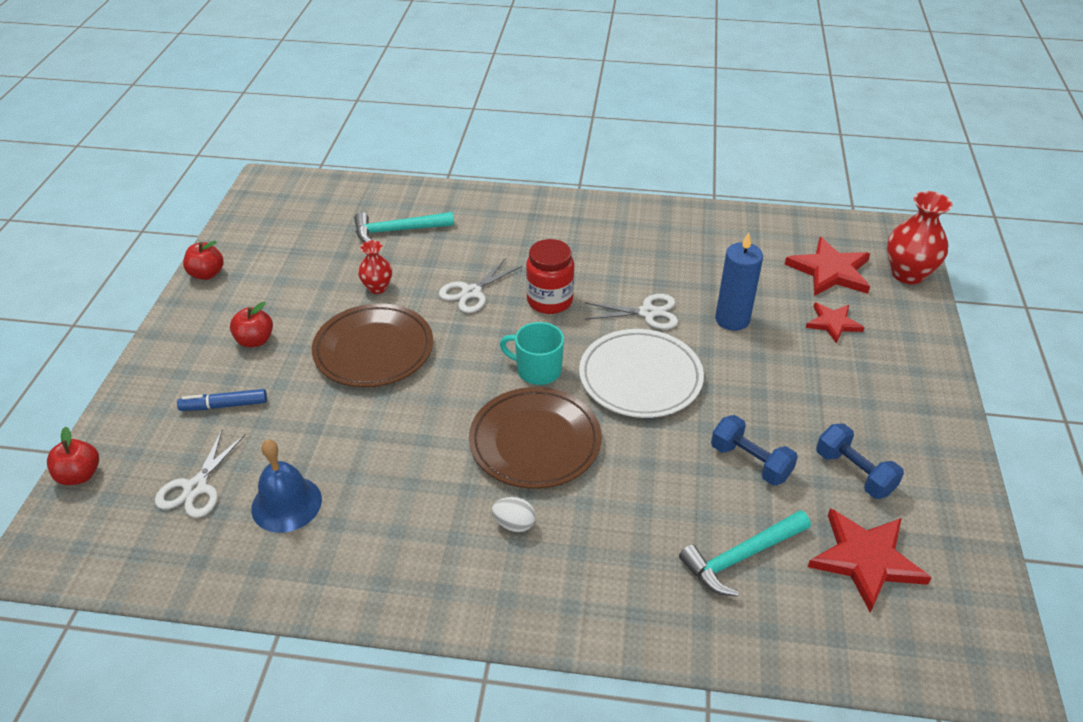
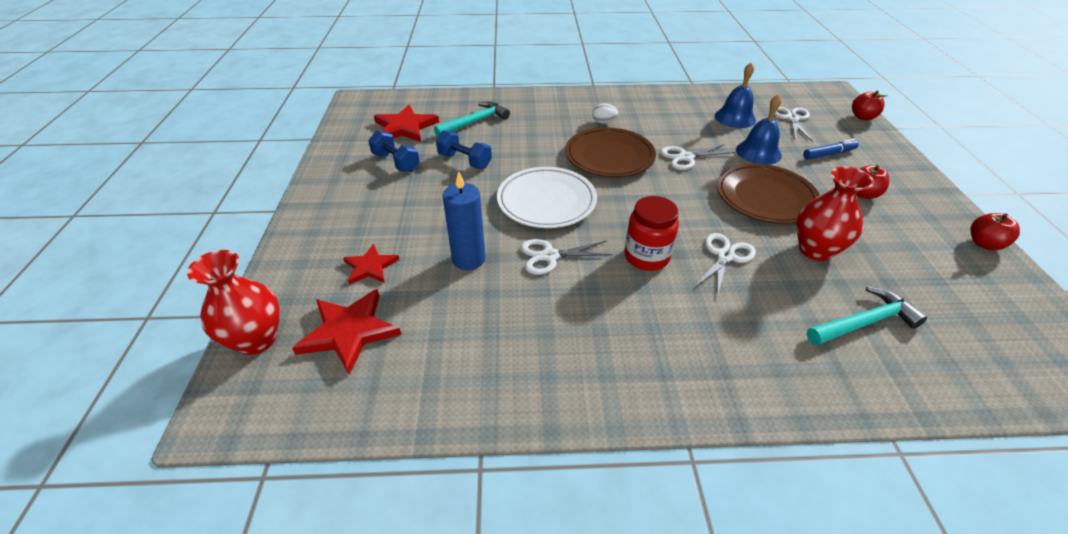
camera: 170 degrees right, 0 degrees up
(317, 422) = (758, 152): none -> blue bell
(377, 287) = (815, 250): red vase -> red vase, size x1.72
(426, 426) = (686, 157): none -> white scissors
(537, 370) = (629, 198): turquoise mug -> none

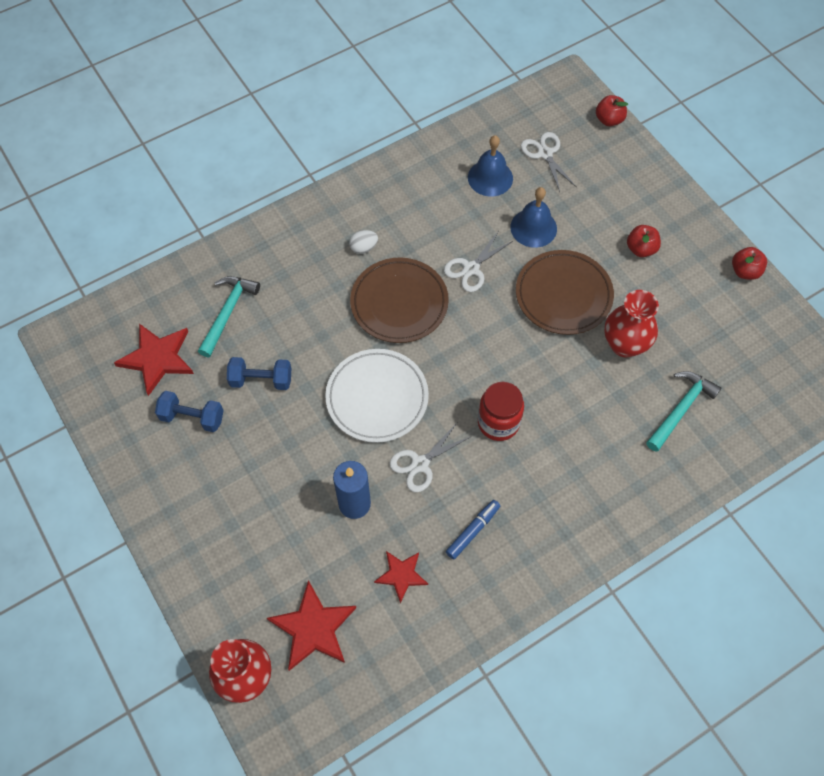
camera: 30 degrees left, 20 degrees up
(370, 267) = (277, 558): red star -> red star (401, 575)
(725, 256) = (559, 389): white scissors -> none
(828, 154) = (596, 200): blue marker -> blue marker (473, 531)

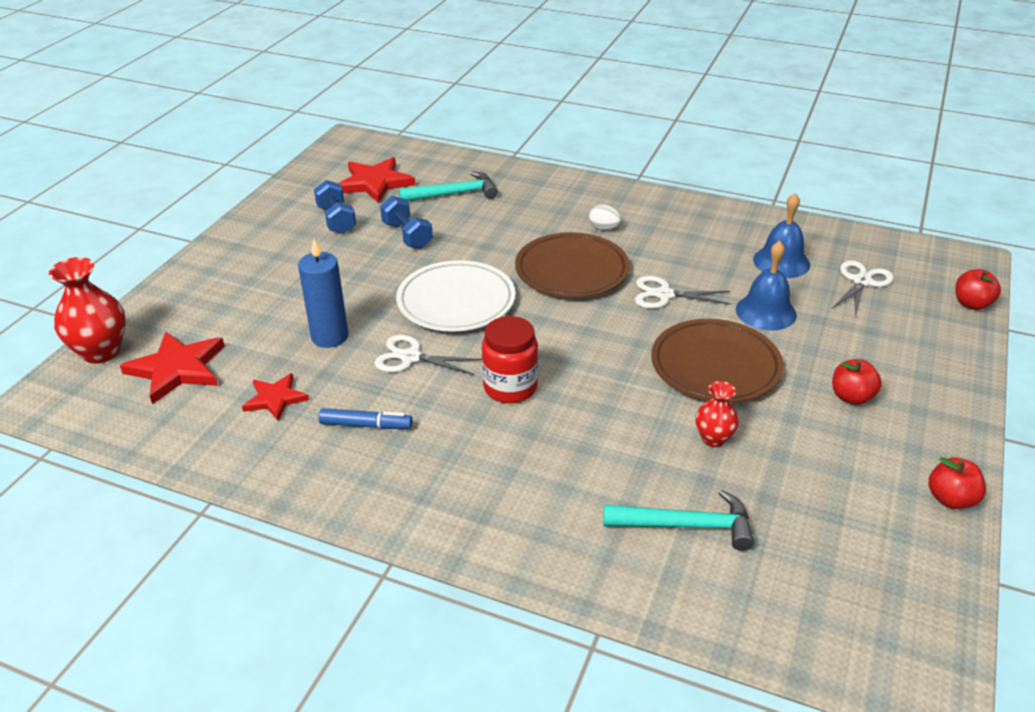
camera: 55 degrees right, 25 degrees down
(624, 344) = (713, 439): red vase -> red vase, size x0.58

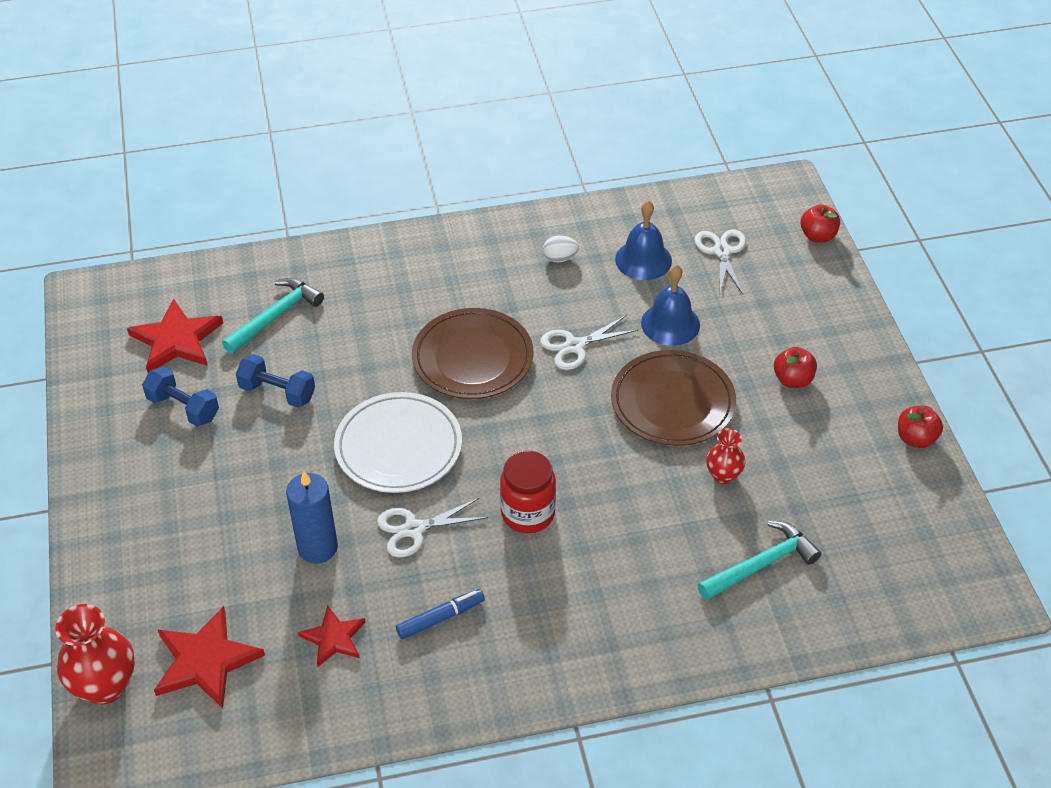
camera: 35 degrees left, 10 degrees up
(604, 228) = (460, 292): white egg -> white egg (560, 258)

